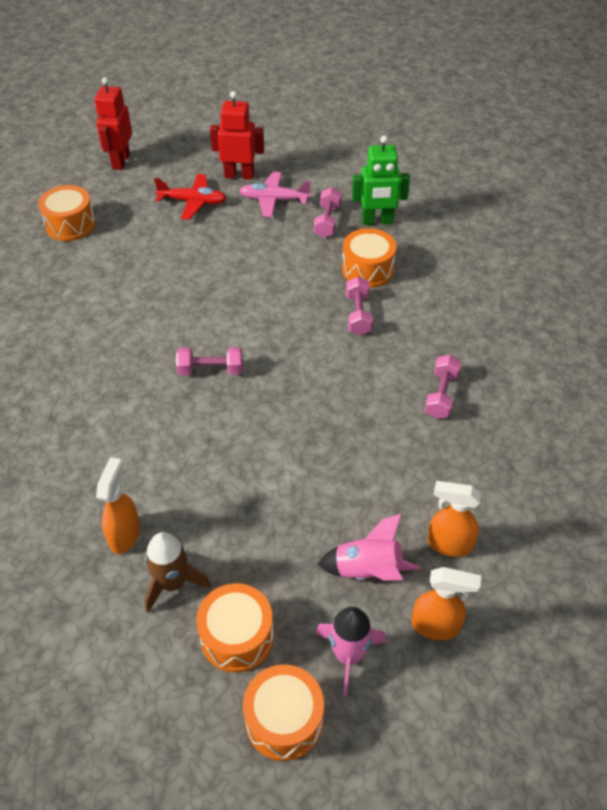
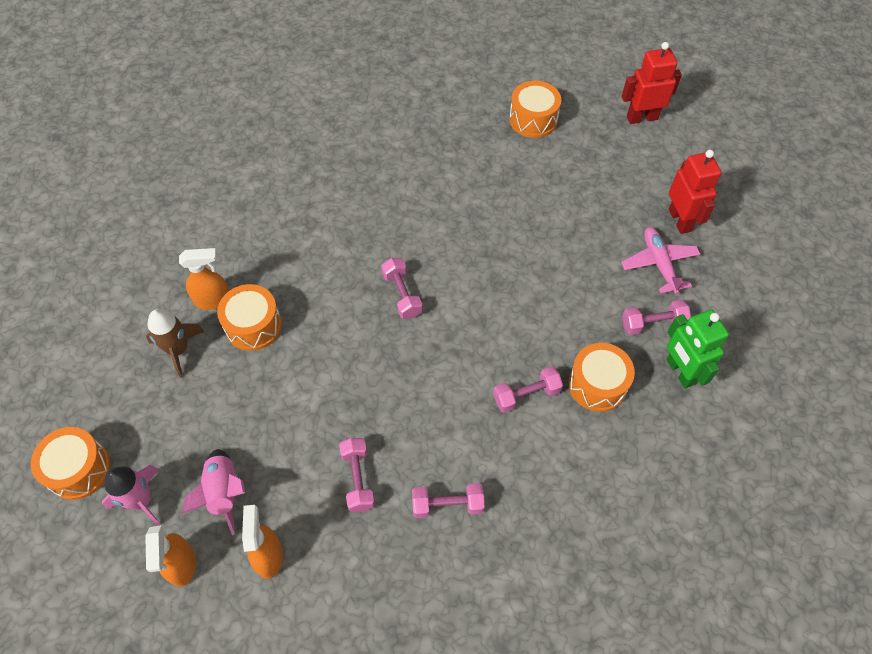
camera: 70 degrees right, 10 degrees up
(193, 202) = (616, 197): red plane -> none
(237, 636) = (141, 412): orange drum -> orange drum (253, 325)
(393, 453) = (358, 479): none -> pink dumbbell

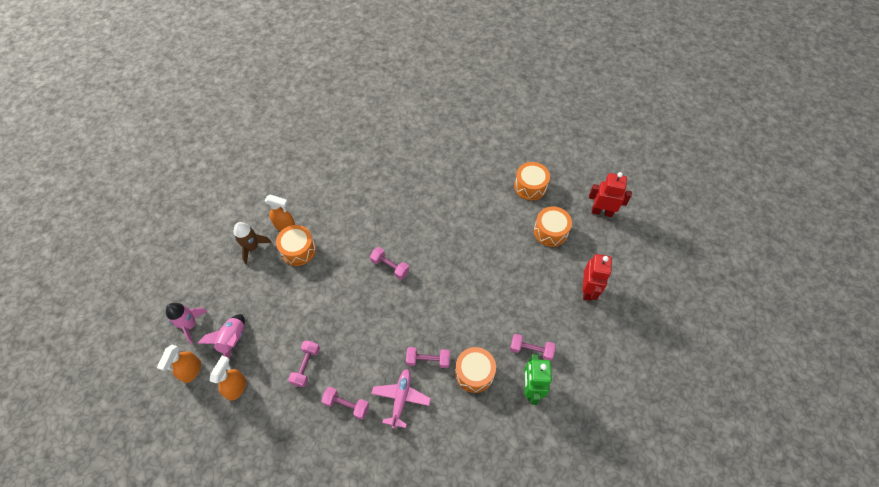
camera: 25 degrees right, 0 degrees up
(79, 469) = (169, 293): orange drum -> orange drum (550, 231)
(402, 294) = (390, 266): pink dumbbell -> pink dumbbell turned 60 degrees counterclockwise
(659, 264) = (557, 313): pink plane -> pink plane (401, 398)

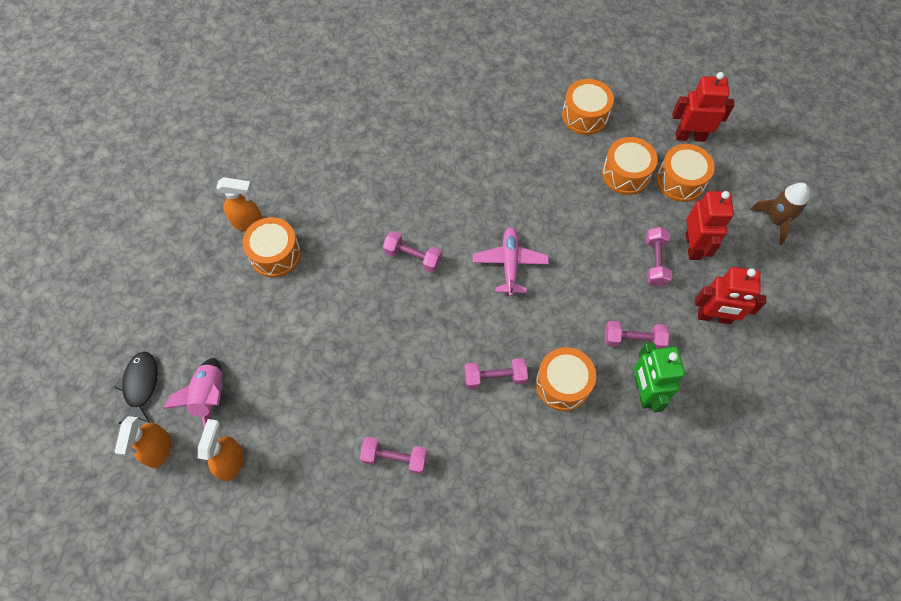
camera: 10 degrees left, 5 degrees up
(190, 325) = (141, 385): pink rocket -> black fish
(252, 247) = (206, 260): brown rocket -> brown rocket (776, 221)
(306, 366) = (324, 415): pink dumbbell -> pink dumbbell (655, 262)
(401, 398) = (469, 436): pink plane -> pink plane (510, 264)
(588, 242) = (680, 181): none -> orange drum
(592, 343) = (714, 317): none -> red robot

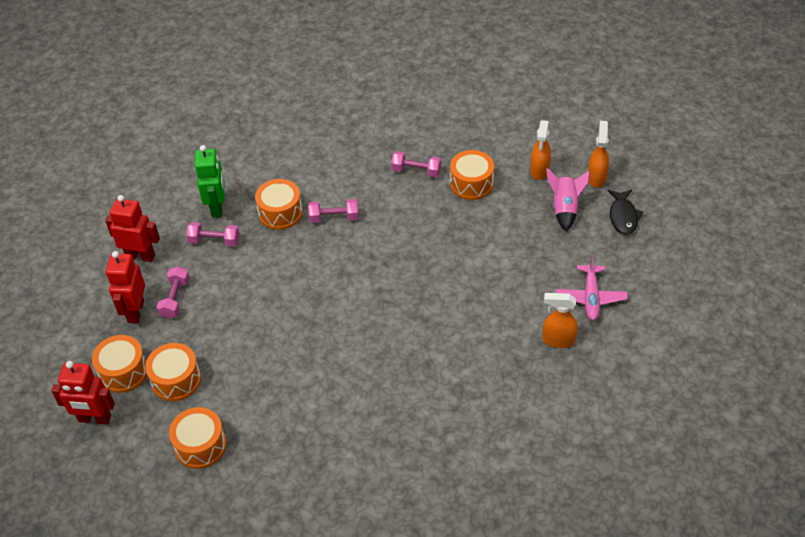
camera: 175 degrees left, 15 degrees down
(275, 254) = (527, 311): orange drum -> orange drum (471, 183)
(413, 257) = (397, 307): pink dumbbell -> none
(510, 264) = (308, 300): pink plane -> pink plane (591, 297)
(776, 221) = (48, 332): brown rocket -> none

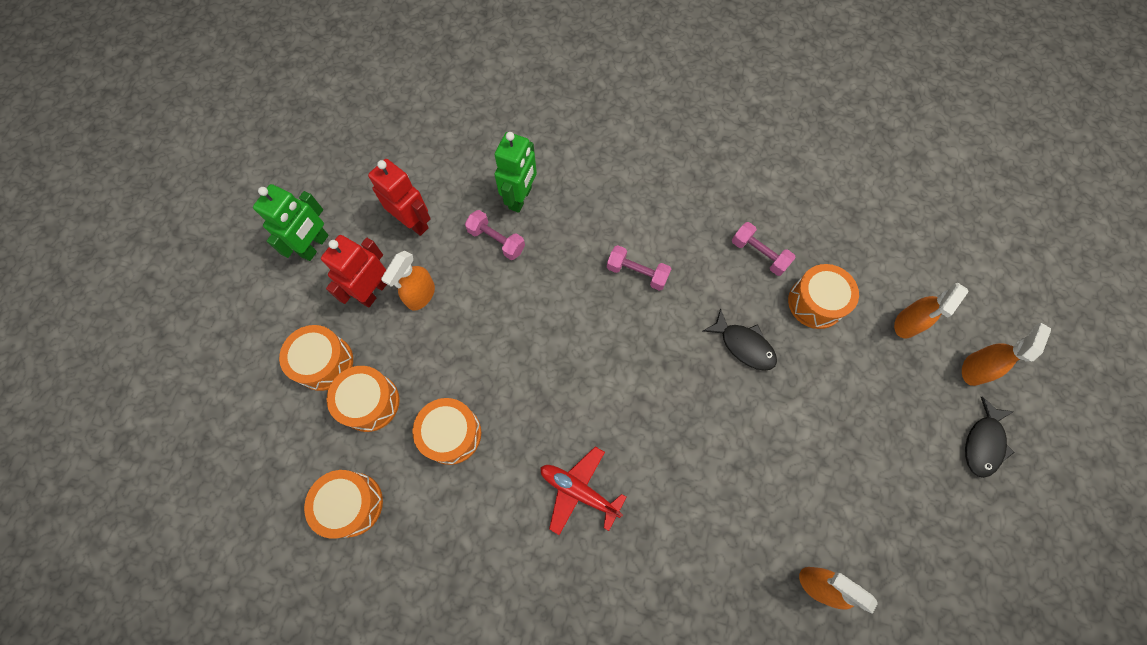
camera: 25 degrees right, 20 degrees up
(68, 303) = (315, 246): none -> green robot
(94, 419) = (267, 408): red robot -> none
(175, 299) = (420, 295): pink dumbbell -> orange spray bottle
(280, 213) = (582, 237): orange drum -> orange drum (451, 434)
(366, 362) = (579, 491): none -> red plane
(435, 229) = (744, 345): none -> black fish
(565, 209) = (913, 394): pink rocket -> none
(591, 297) = (887, 543): pink plane -> none

